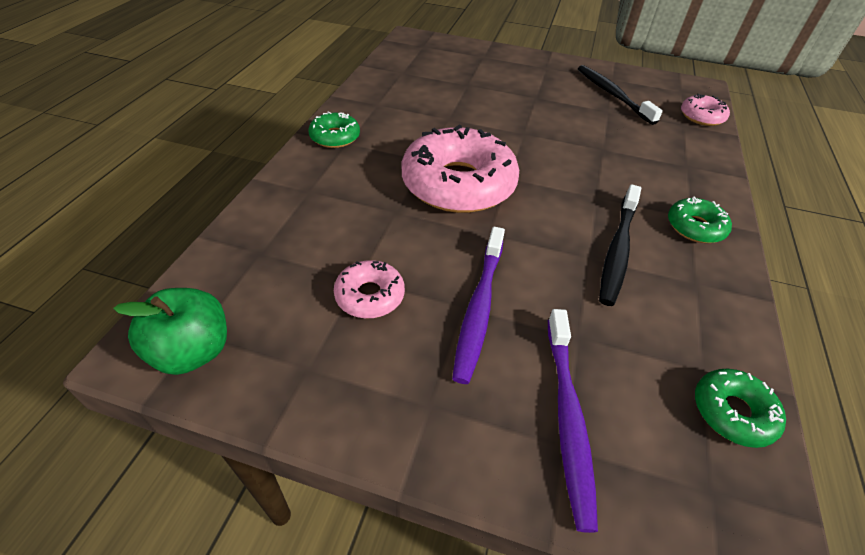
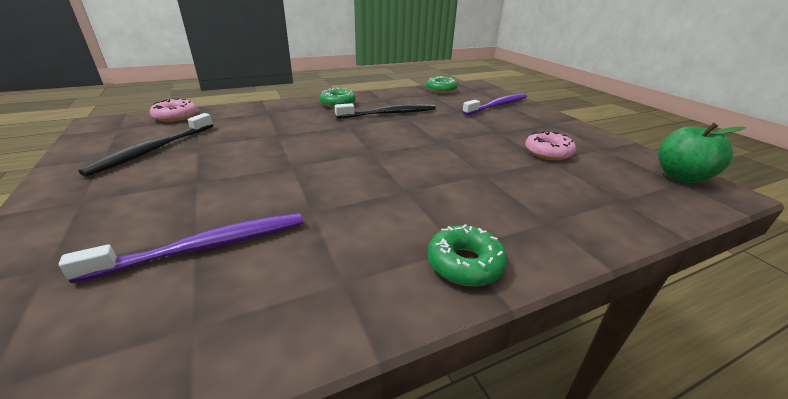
camera: 130 degrees left, 15 degrees down
(458, 184) = (412, 165): pink donut -> none
(479, 307) = (491, 129): purple toothbrush -> purple toothbrush (205, 247)

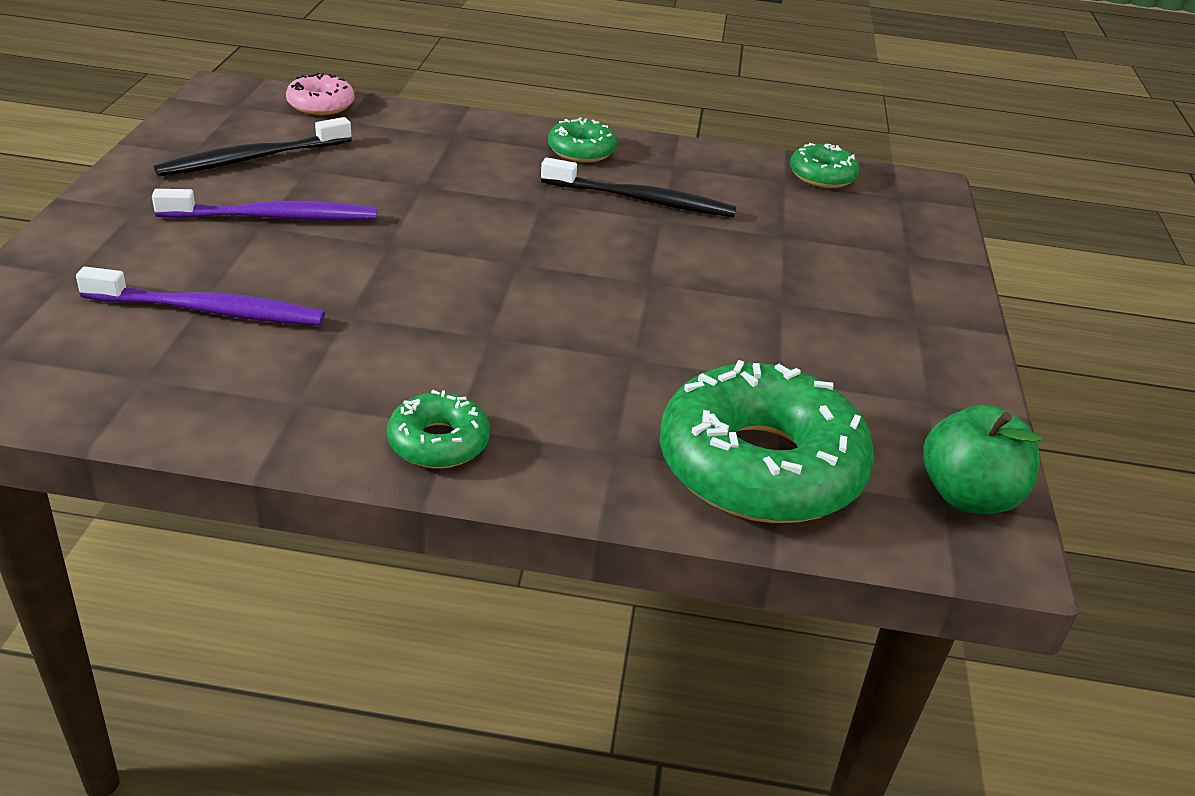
camera: 30 degrees right, 5 degrees up
(497, 106) = (878, 249): purple toothbrush -> purple toothbrush (273, 217)
(548, 152) = (804, 367): pink donut -> none
(608, 199) = (760, 466): none -> green donut

